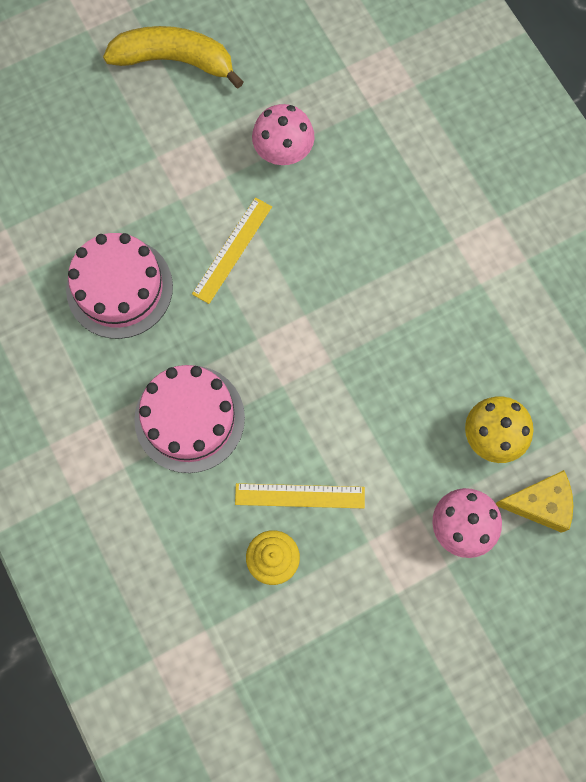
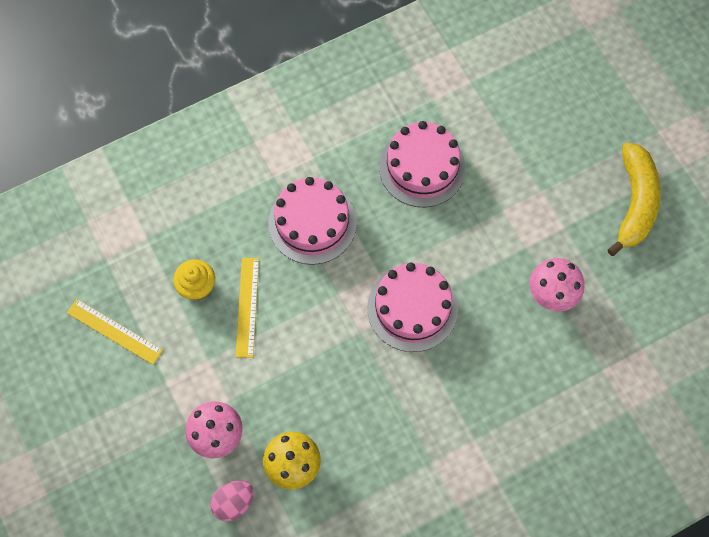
camera: 90 degrees right, 5 degrees down
(232, 250) = (458, 253): yellow ruler -> yellow ruler (114, 331)
(301, 302) = (412, 308): none -> pink cake
(539, 503) = (234, 502): yellow cheese -> pink egg

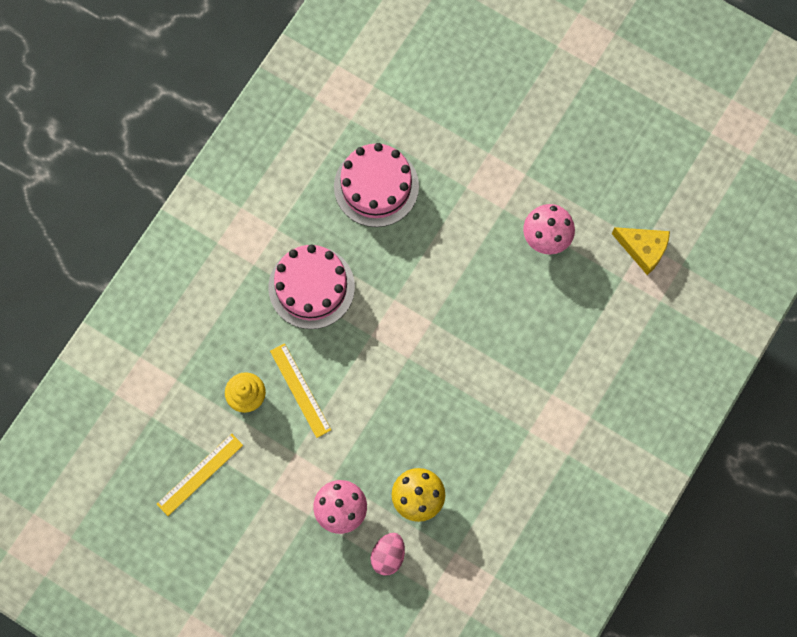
camera: 30 degrees left, 5 degrees up
(114, 331) = (200, 474): yellow ruler -> yellow ruler turned 45 degrees counterclockwise
(412, 308) = (439, 314): pink cake -> none
(634, 203) = (571, 121): yellow banana -> none
(638, 354) = (643, 249): none -> yellow cheese

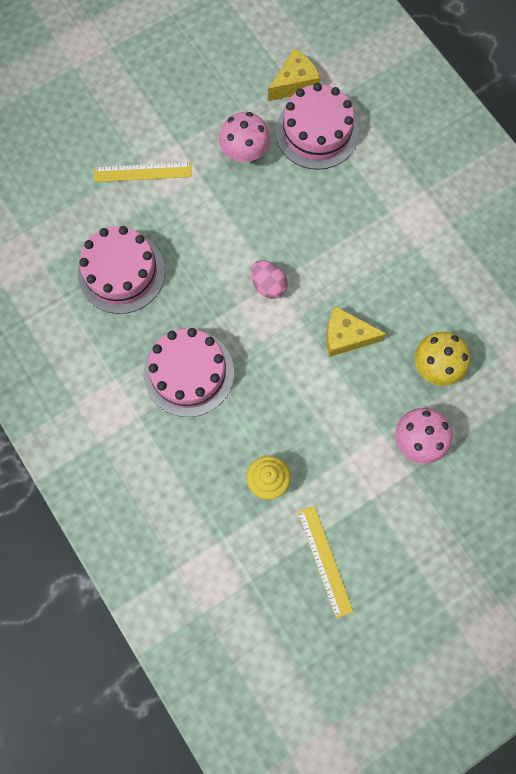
camera: 65 degrees left, 0 degrees up
(300, 390) = (284, 427): yellow ruler -> yellow ruler (143, 172)
(388, 556) = (479, 417): pink egg -> pink egg (268, 285)
(409, 407) = (346, 336): none -> yellow cheese
(601, 292) = (317, 132): none -> pink cake

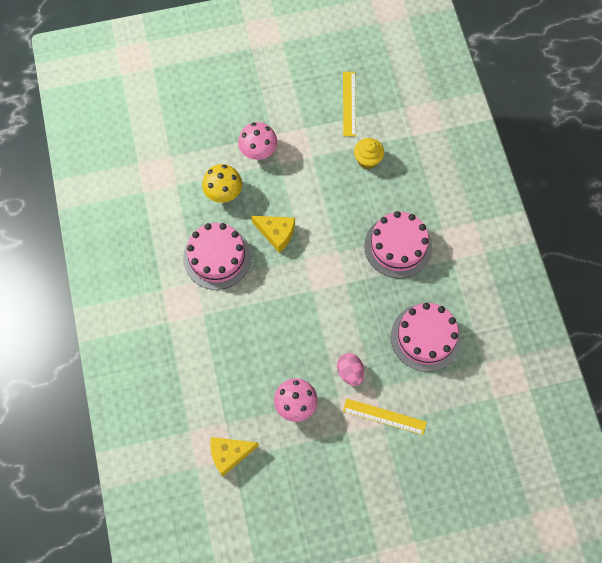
camera: 160 degrees left, 5 degrees down
(268, 285) = (318, 289): pink egg -> pink egg (350, 372)
(317, 132) = (230, 402): pink cake -> pink cake (217, 257)

